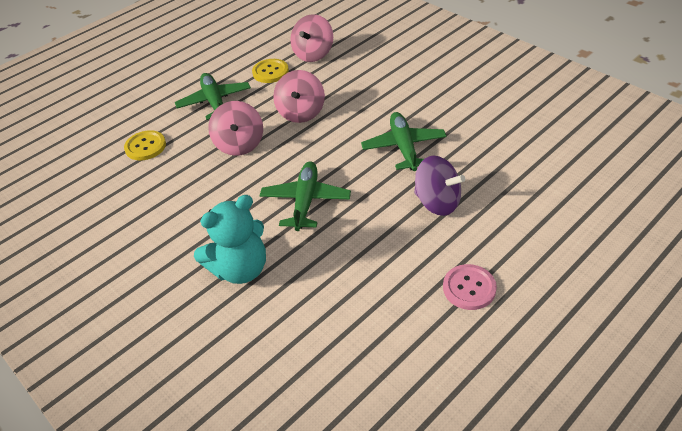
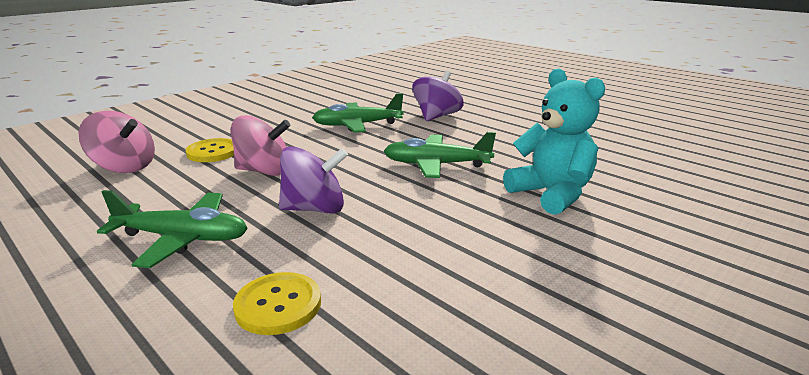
camera: 95 degrees left, 20 degrees down
(215, 102) = (183, 238): green plane -> green plane turned 150 degrees counterclockwise
(239, 144) = (315, 209): pink spinning top -> purple spinning top
(270, 72) = (138, 195): yellow button -> yellow button (213, 152)
(469, 288) = (529, 111): pink button -> none

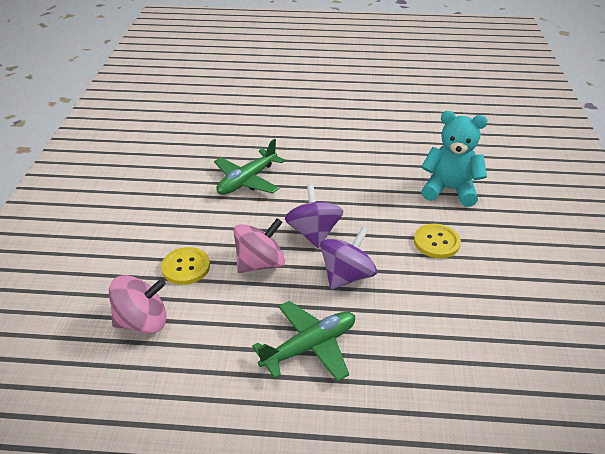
camera: 40 degrees left, 15 degrees up
(278, 305) = (432, 348): yellow button -> yellow button (436, 242)
(436, 116) = (289, 143): purple spinning top -> purple spinning top (313, 233)
(436, 165) = (359, 196): green plane -> none

